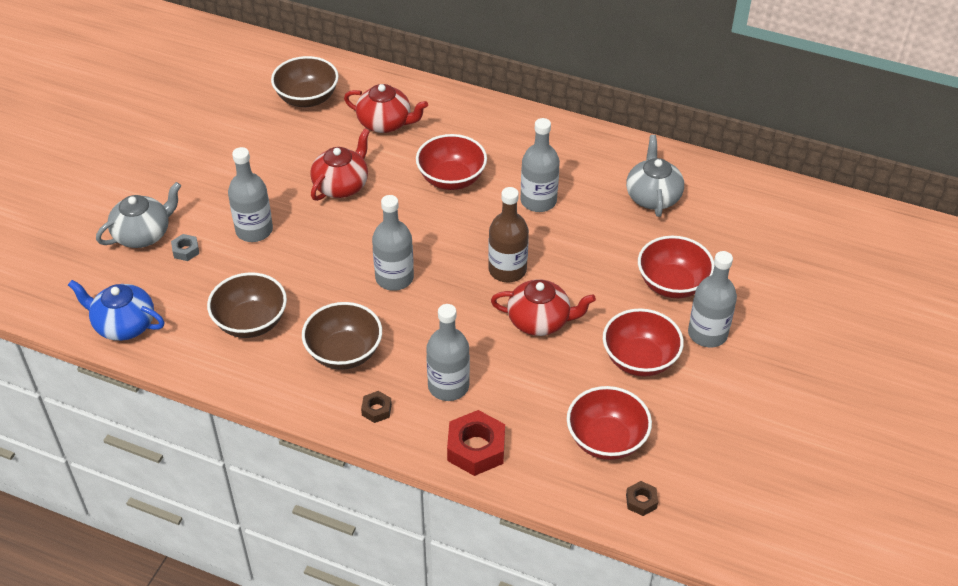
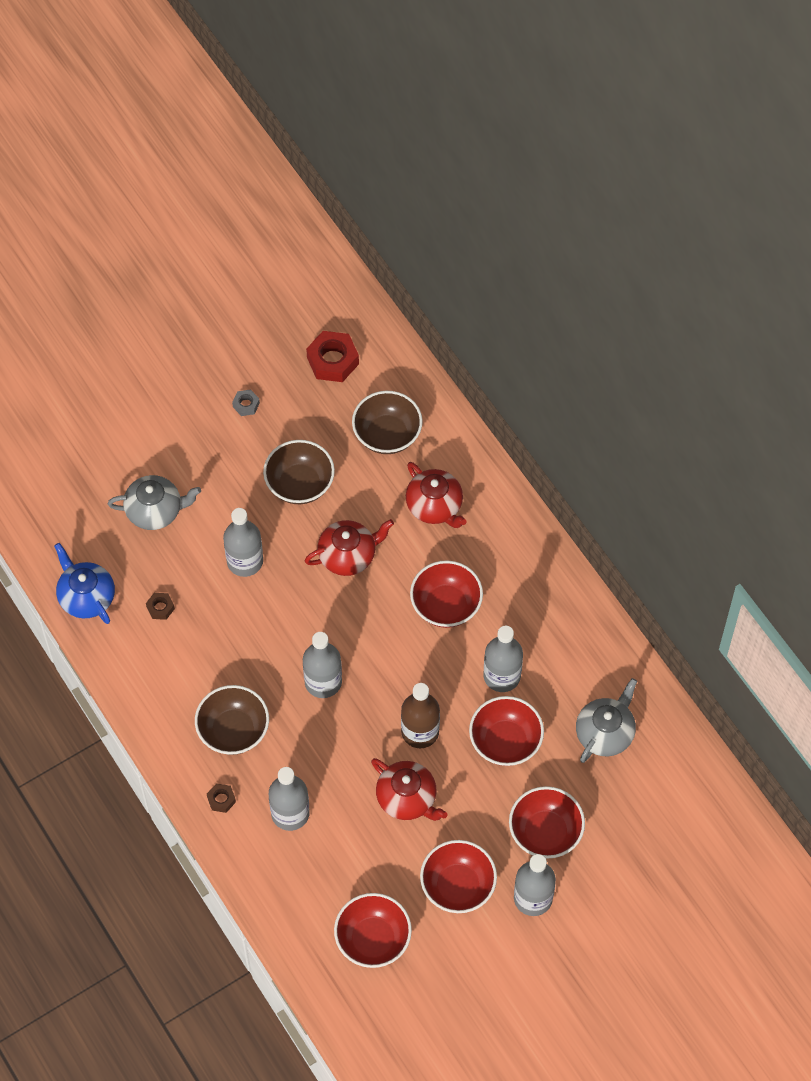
camera: 35 degrees right, 15 degrees up
(186, 250) = (178, 549): grey nut -> grey nut (246, 405)
(251, 322) = (182, 655): brown bowl -> brown bowl (300, 484)
(476, 449) = (270, 882): red nut -> red nut (333, 361)
(582, 241) = (505, 741): none -> red bowl
(641, 501) = (357, 1007): brown nut -> brown nut (160, 608)

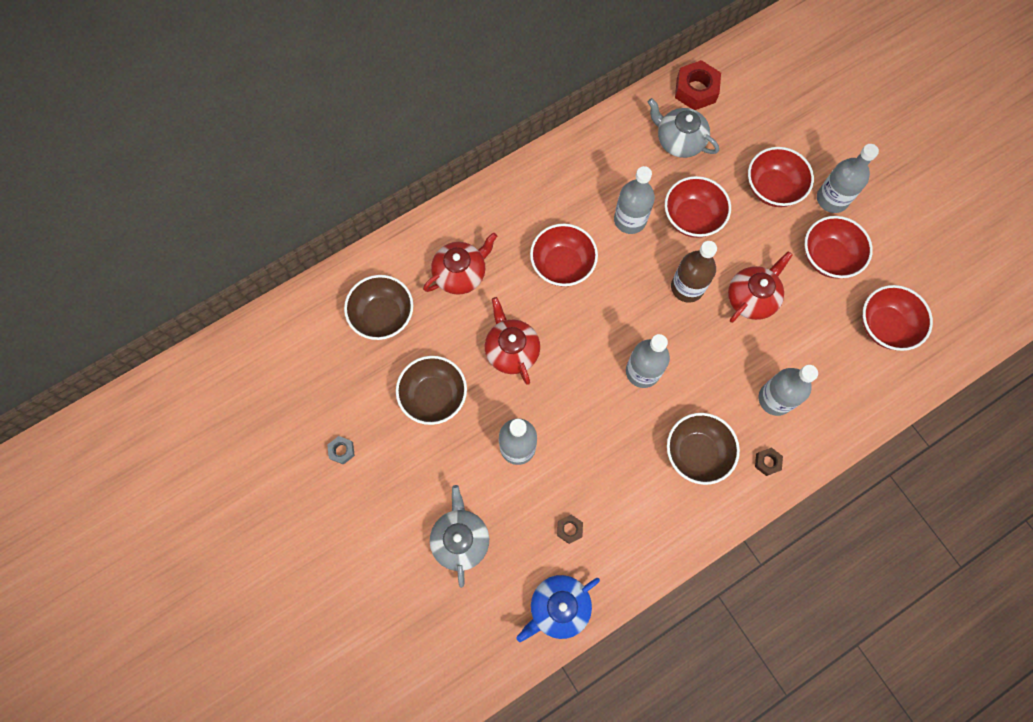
camera: 90 degrees left, 10 degrees up
(333, 361) = (297, 367): red nut -> red nut (696, 90)

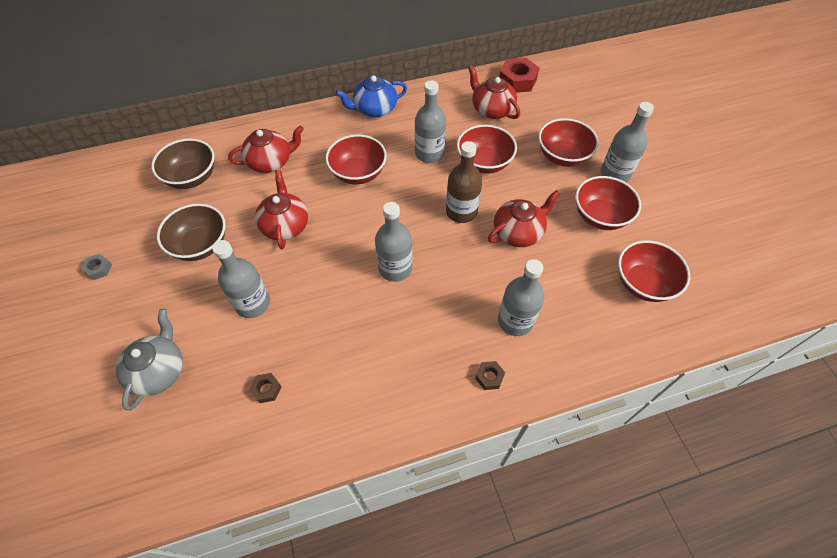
camera: 15 degrees right, 15 degrees down
(558, 607) = (220, 464): blue teapot -> blue teapot (374, 109)
(679, 141) = (491, 110): grey teapot -> red teapot
(696, 453) = (420, 350): brown bowl -> none

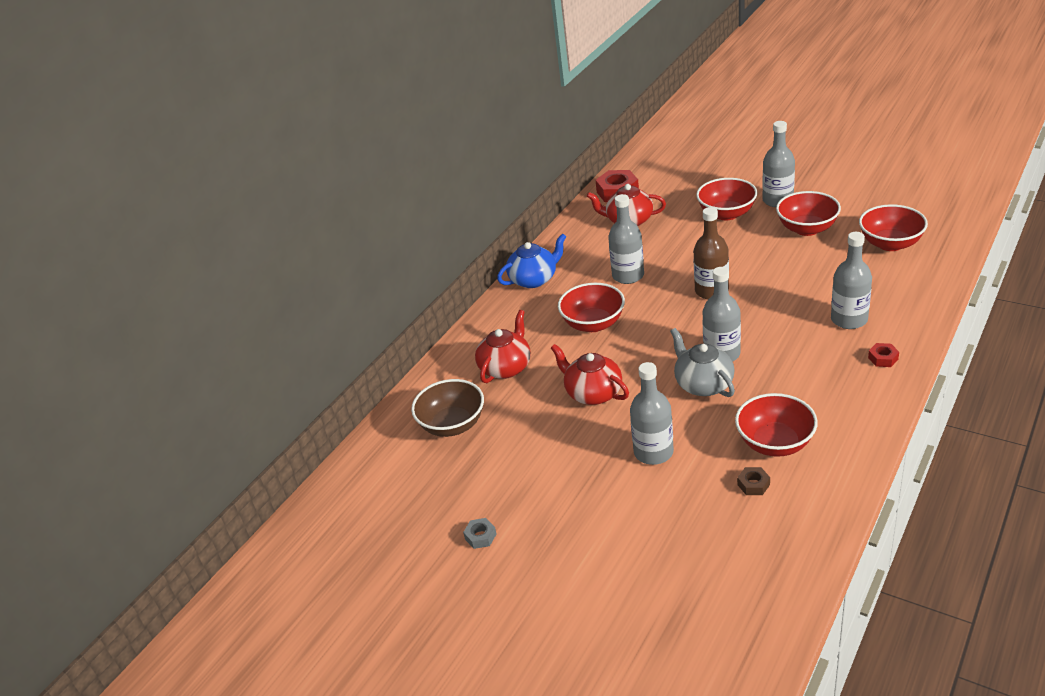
camera: 35 degrees left, 20 degrees down
(159, 371) = (654, 544): grey teapot -> grey teapot (703, 384)
(200, 245) = (544, 455): brown bowl -> none
(374, 109) = (534, 279): blue teapot -> blue teapot turned 150 degrees counterclockwise
(484, 163) = (678, 254): red bowl -> red bowl (775, 443)
(489, 377) = (883, 358): brown nut -> red nut
(518, 232) = (770, 274): red teapot -> none

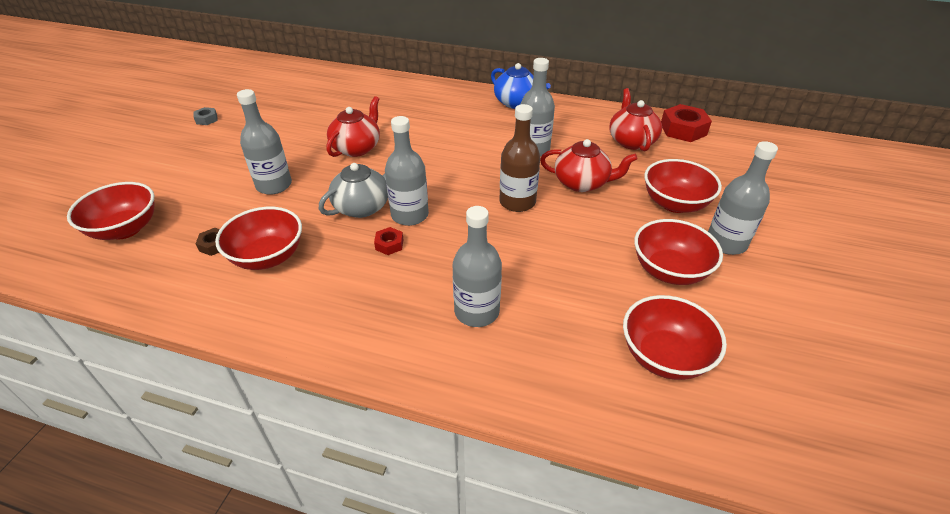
camera: 70 degrees right, 5 degrees up
(452, 425) = (327, 93): brown bowl -> none
(506, 367) = (393, 105): red teapot -> red teapot (582, 183)
(593, 324) = (454, 138): red bowl -> red bowl (125, 229)
(883, 358) = (399, 343): red nut -> red nut (389, 244)

